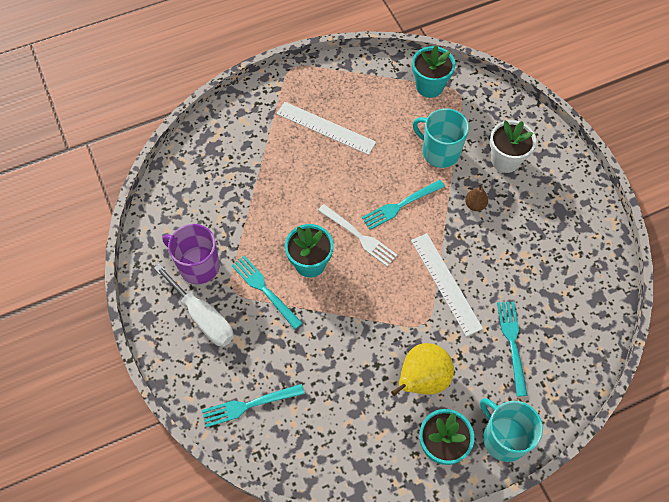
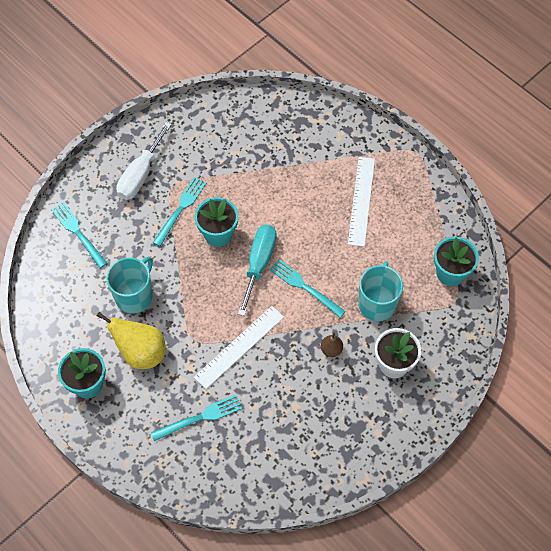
camera: 70 degrees right, 0 degrees up
(198, 266) = (184, 154): purple mug -> none
(359, 237) = (259, 264): white fork -> turquoise screwdriver
(504, 438) = (109, 432): turquoise mug -> turquoise mug (134, 296)

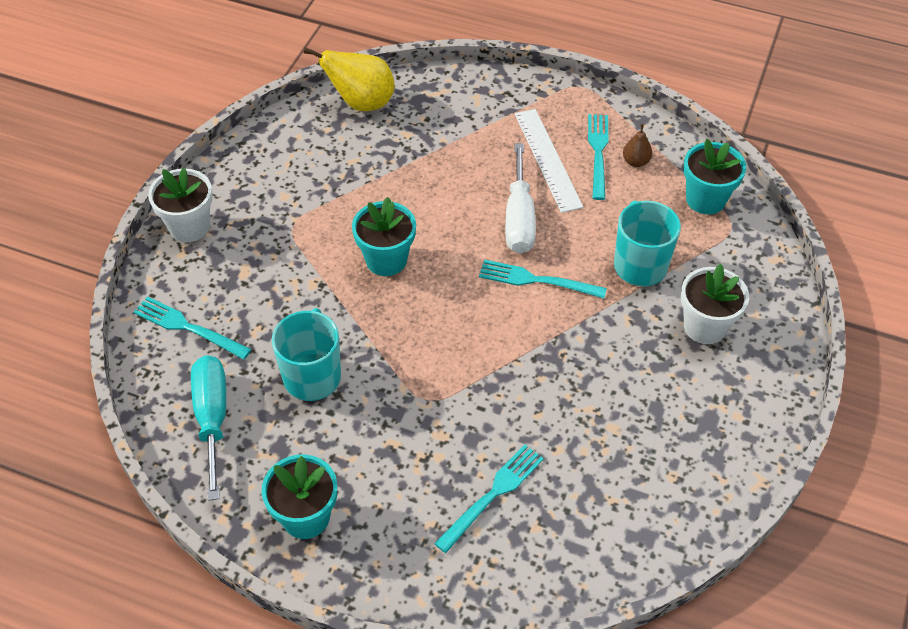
camera: 25 degrees left, 10 degrees down
(110, 162) = (189, 227): none -> white flower pot
(140, 174) = (240, 227): white screwdriver -> white screwdriver (519, 218)
(141, 353) = (362, 445): yellow pear -> yellow pear (361, 103)
(181, 208) = (318, 248): turquoise fork -> turquoise fork (598, 152)
(239, 346) = (493, 383): white ruler -> none
(259, 264) = (461, 275): turquoise screwdriver -> turquoise screwdriver (212, 418)
(331, 350) = (616, 340): brown pear -> brown pear (635, 162)

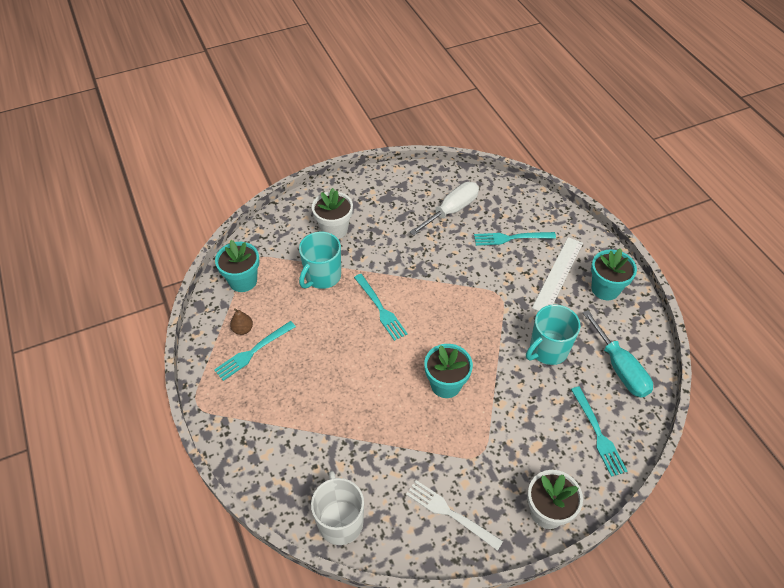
camera: 135 degrees left, 0 degrees up
(212, 418) = (620, 368): turquoise screwdriver -> turquoise screwdriver turned 60 degrees counterclockwise
(277, 167) = (449, 513): none -> white fork
(361, 103) = (340, 521): yellow pear -> white mug
(519, 218) = (346, 349): white screwdriver -> white screwdriver (451, 210)
(547, 159) = (285, 371): white ruler -> white ruler (558, 274)

